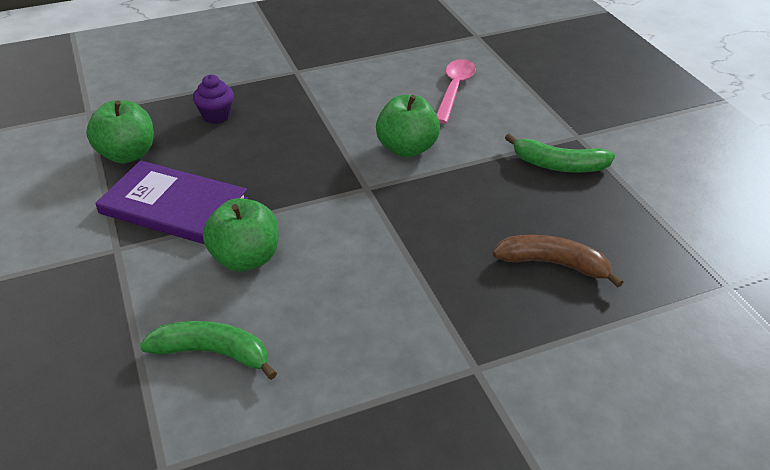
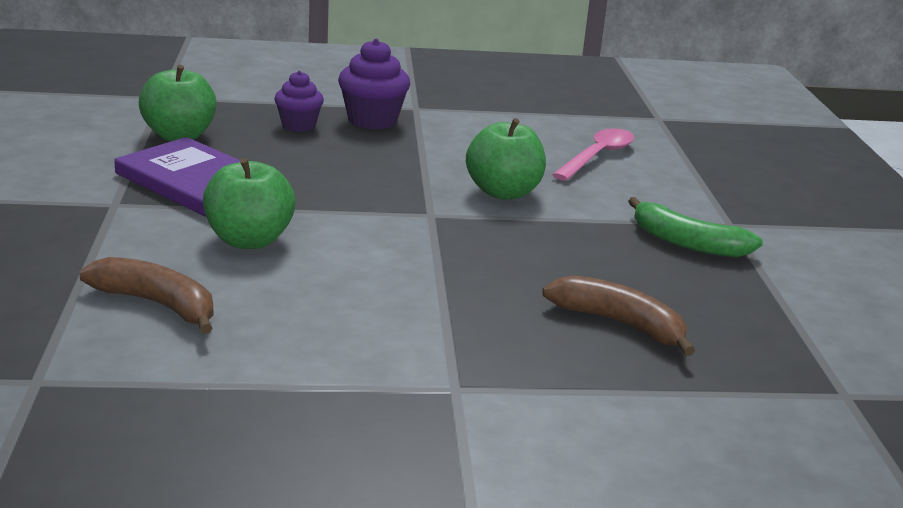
camera: 15 degrees right, 15 degrees down
(213, 353) = (158, 304): green banana -> brown banana
(270, 94) = (372, 120): none -> purple cupcake

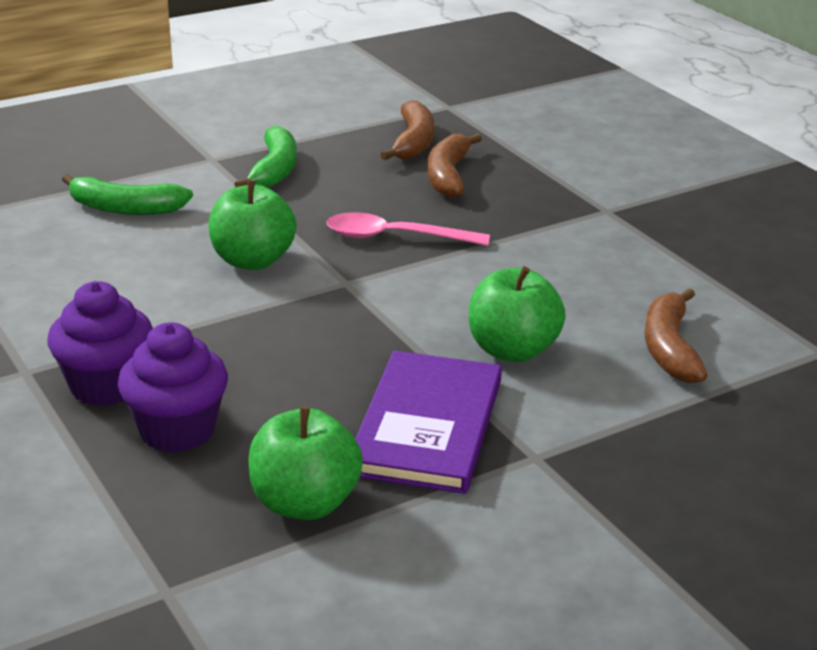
camera: 115 degrees left, 5 degrees up
(298, 126) = (177, 431): purple cupcake -> purple cupcake, size x1.50
(597, 156) = (98, 234): pink spoon -> pink spoon (395, 237)
(639, 172) = (125, 208): none -> green banana
(728, 333) = (413, 142): none -> brown banana

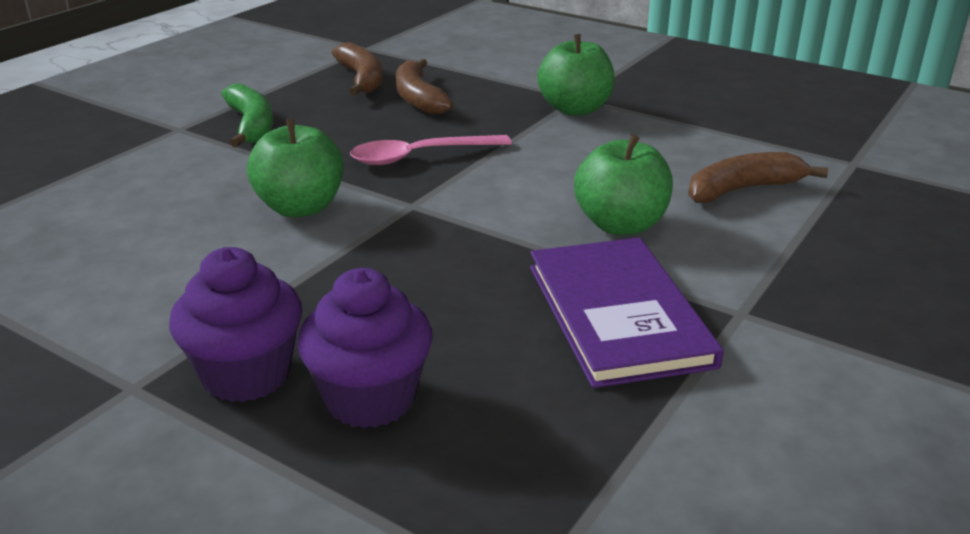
camera: 25 degrees left, 0 degrees up
(125, 208) = (120, 191): green banana -> none
(305, 503) = (579, 432): green apple -> green apple (575, 109)
(669, 348) = (743, 189): brown banana -> brown banana turned 90 degrees clockwise

